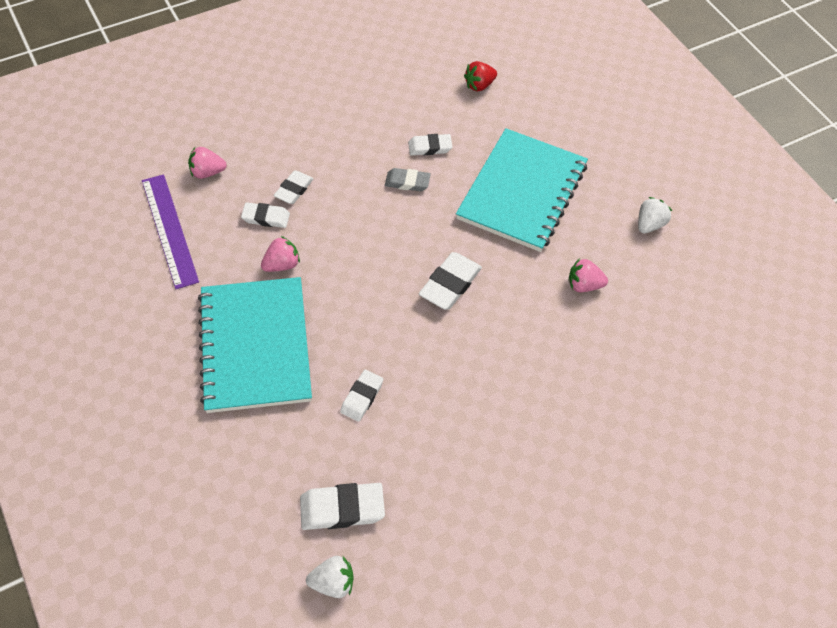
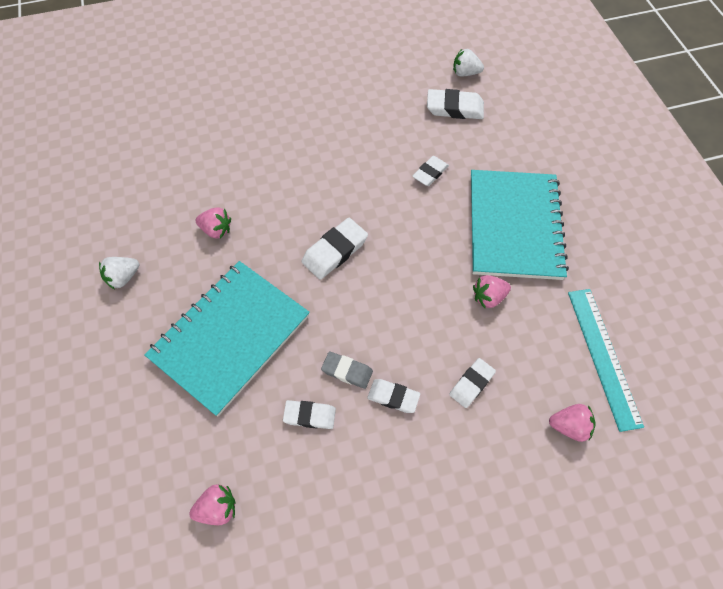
camera: 165 degrees left, 5 degrees up
(169, 230) = (603, 356): purple ruler -> turquoise ruler
(266, 217) = (503, 353): white eraser -> white eraser (393, 397)
(479, 85) = (218, 508): red strawberry -> pink strawberry

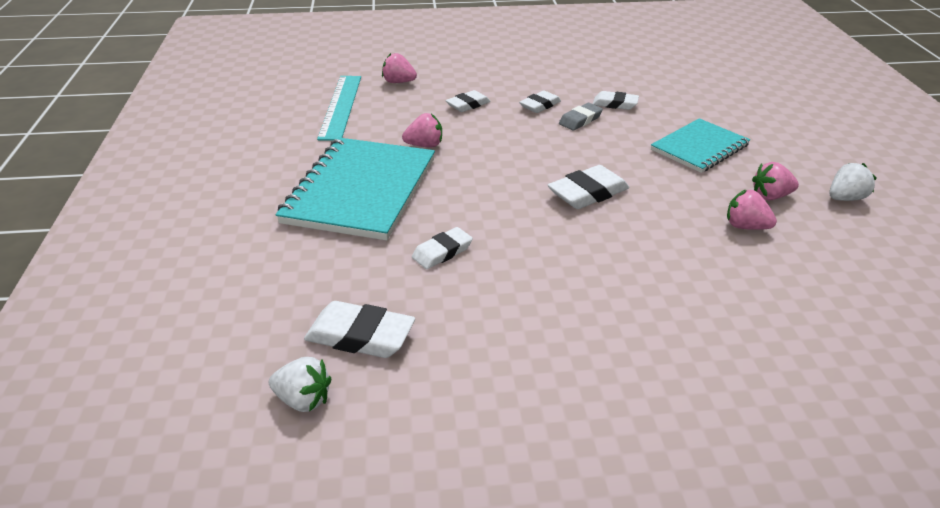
camera: 170 degrees left, 25 degrees down
(218, 508) = (684, 78): pink strawberry -> pink strawberry (770, 196)
(230, 337) = (699, 148): turquoise notebook -> turquoise notebook, size x0.60
(347, 371) = (580, 120): grey eraser -> grey eraser turned 75 degrees counterclockwise
(393, 397) = (540, 105): white eraser -> white eraser turned 75 degrees counterclockwise

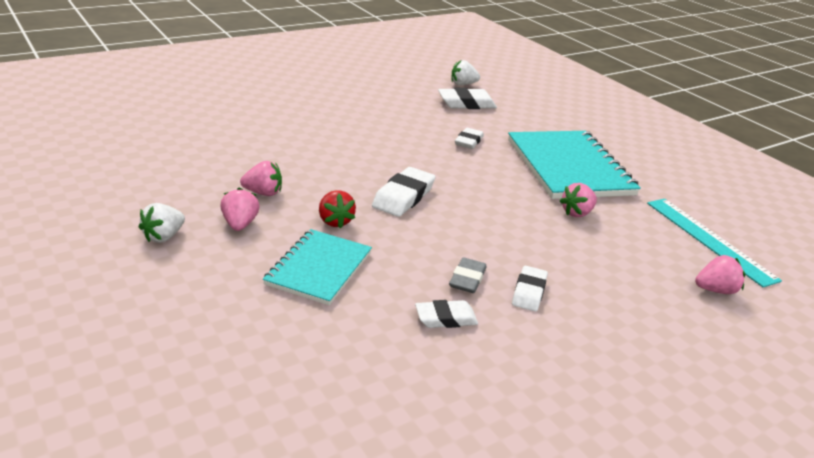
camera: 150 degrees right, 5 degrees down
(468, 105) = (602, 272): white eraser -> none
(672, 182) = (335, 221): none -> red strawberry
(770, 196) = (240, 224): pink strawberry -> pink strawberry turned 60 degrees counterclockwise

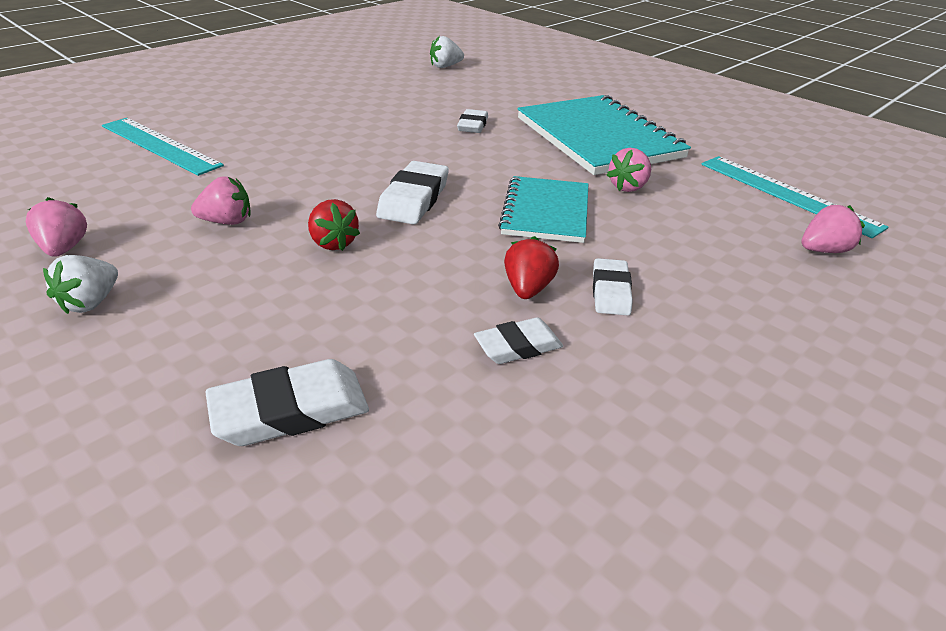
camera: 10 degrees left, 5 degrees up
(225, 124) = (160, 145): none -> turquoise ruler
(240, 224) = (202, 267): pink strawberry -> pink strawberry (64, 248)
(319, 268) = (326, 309): turquoise notebook -> turquoise notebook (546, 212)
(466, 103) = (456, 86): white eraser -> white eraser (290, 410)
(467, 279) = (528, 289): grey eraser -> red strawberry

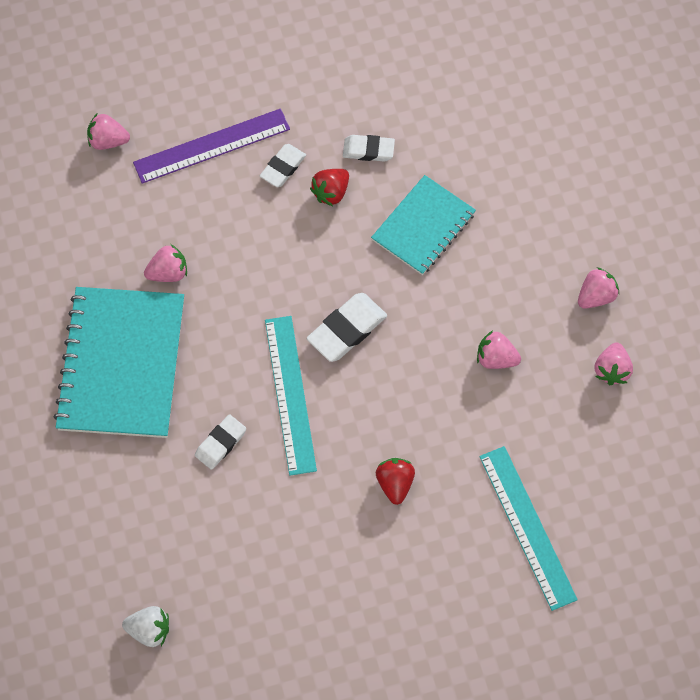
camera: 150 degrees left, 30 degrees up
(91, 302) = (596, 296): white strawberry -> pink strawberry
(290, 410) = (504, 159): white eraser -> none
(333, 243) = (430, 296): red strawberry -> red strawberry (395, 483)
(546, 212) = (259, 268): turquoise notebook -> turquoise notebook (423, 226)
(715, 282) = (212, 146): none -> purple ruler
(787, 194) = (54, 208): turquoise ruler -> turquoise ruler (290, 394)

